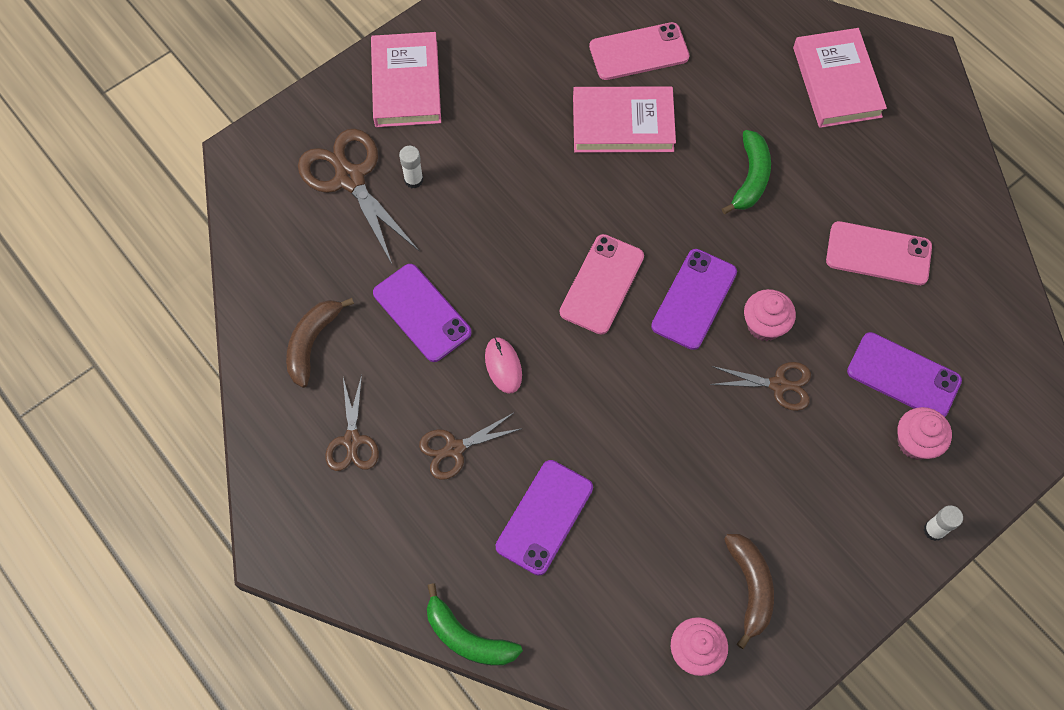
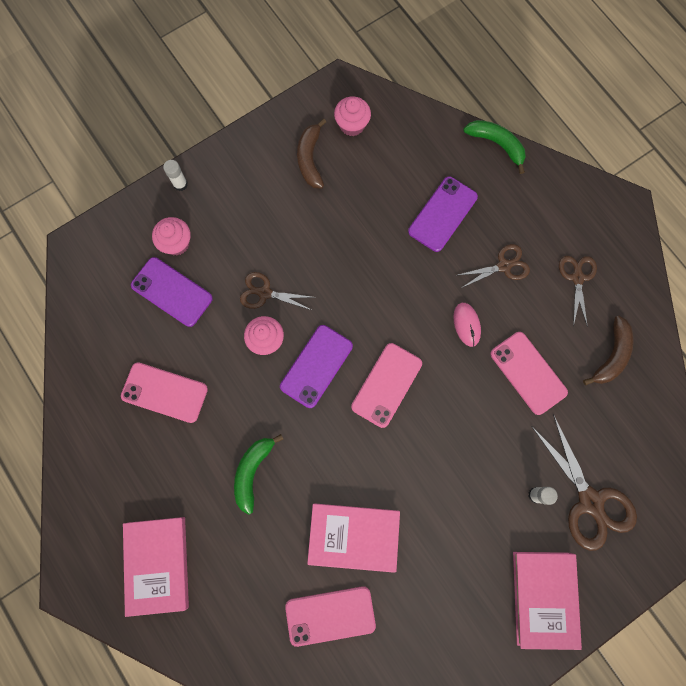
camera: 175 degrees left, 10 degrees up
(422, 313) = (528, 373): purple phone -> pink phone

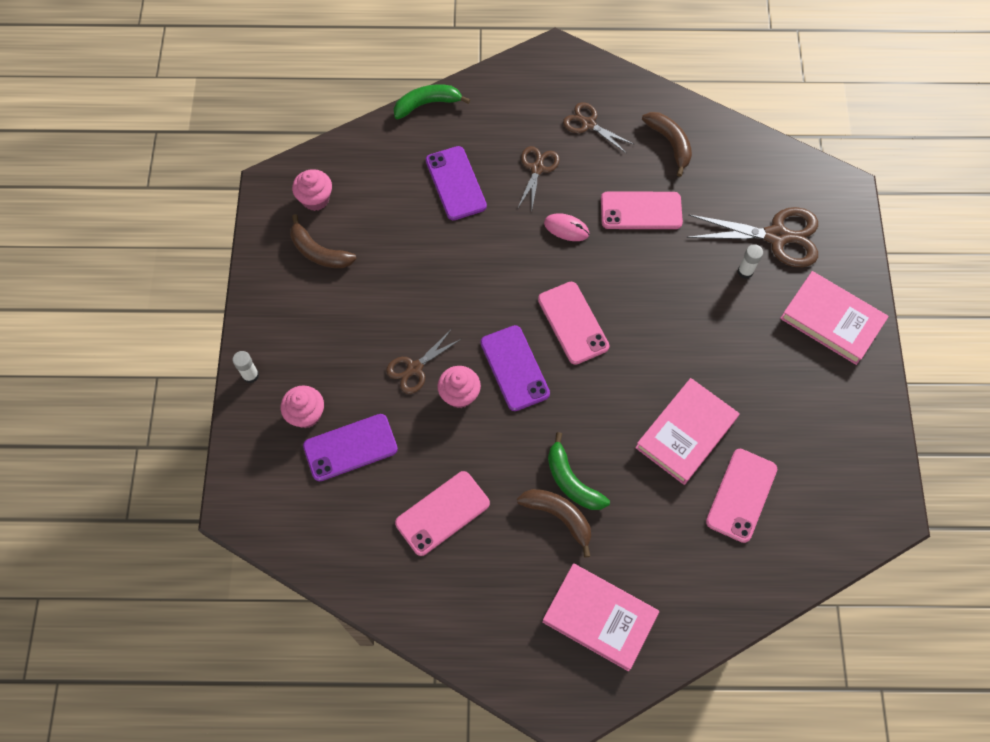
camera: 55 degrees left, 10 degrees down
(218, 481) = (559, 516): none -> brown banana

